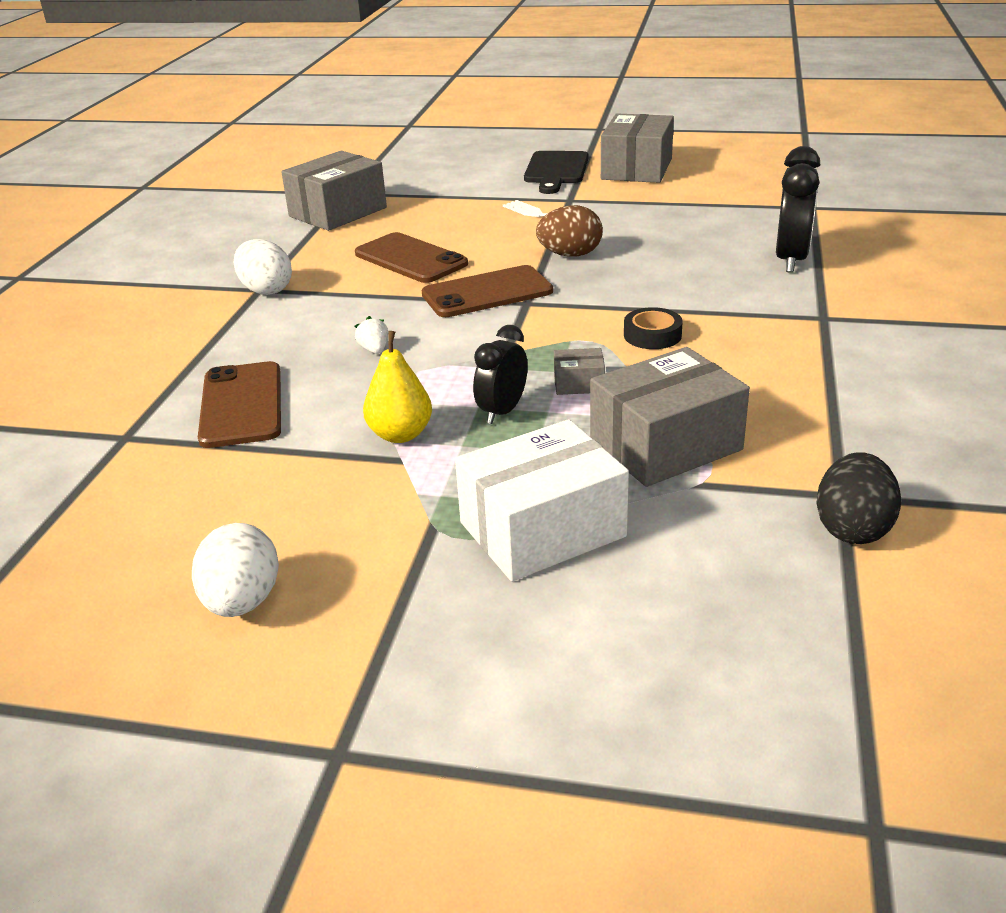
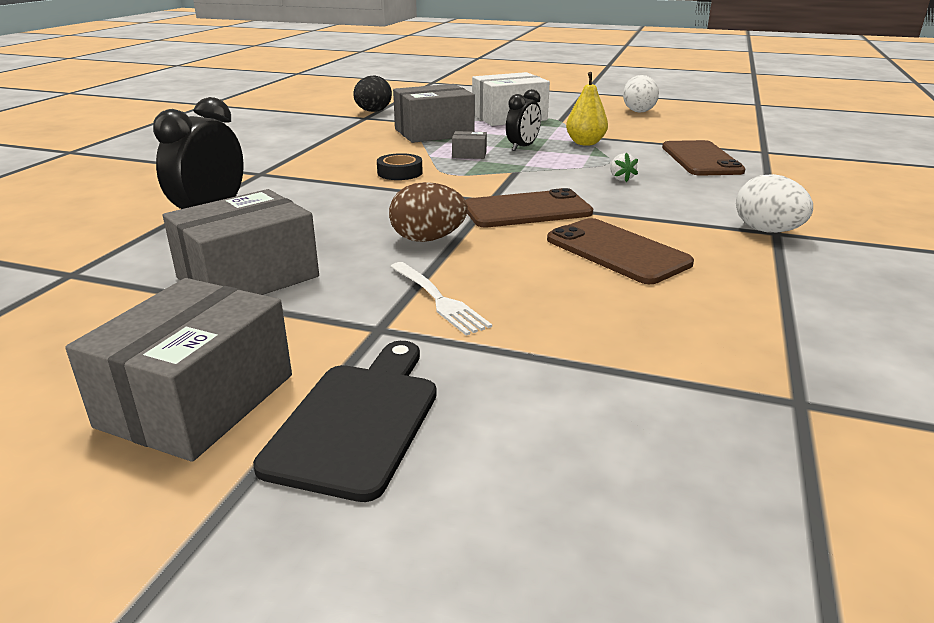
camera: 175 degrees left, 5 degrees down
(338, 212) = (777, 347): grey box -> grey box (248, 277)

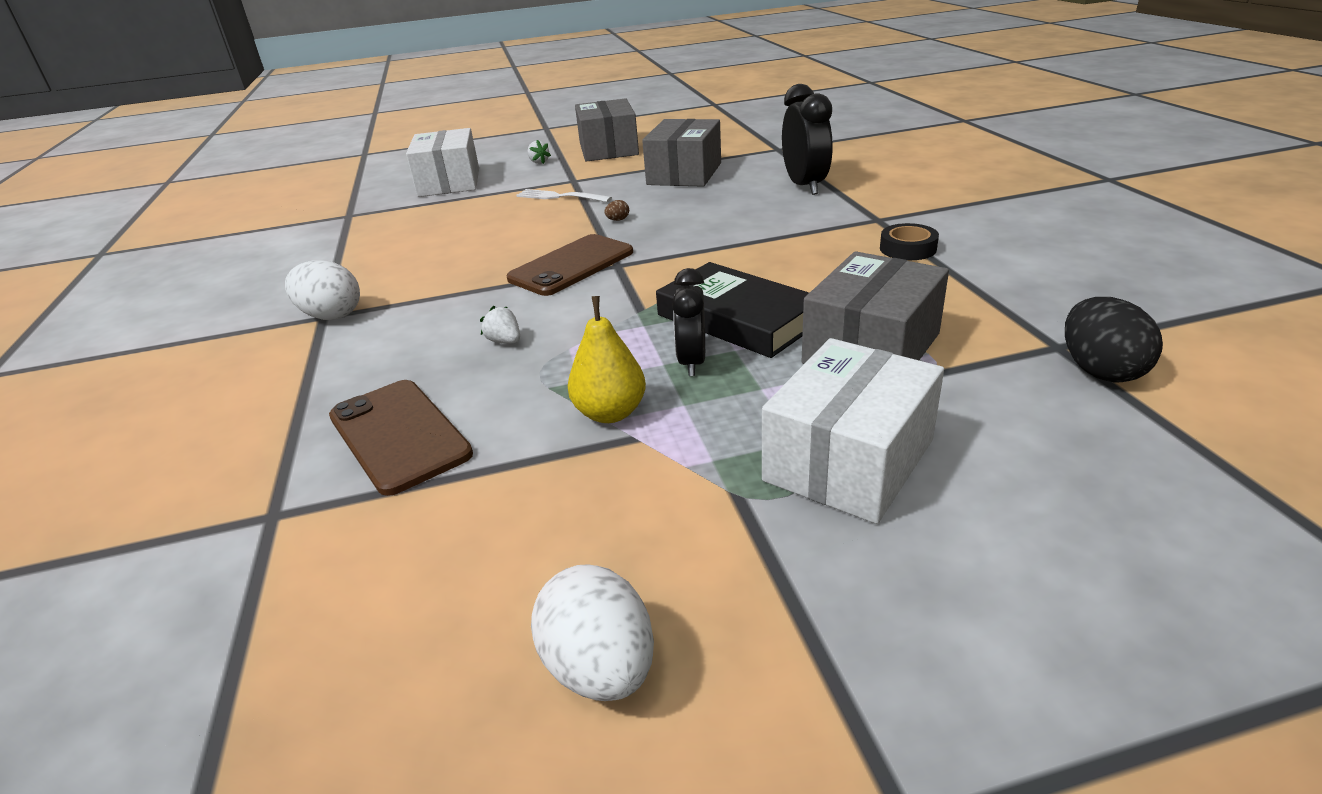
camera: 150 degrees right, 5 degrees up
(357, 421) = (539, 162): black cutting board -> white strawberry
(400, 172) = (758, 264): black tape -> black tape (908, 249)
(428, 239) = (618, 220): brown egg -> brown egg, size x0.42
(469, 154) = (737, 319): grey box -> black book
(577, 432) = (449, 182): none -> white box
(617, 251) = (467, 255): brown phone -> none

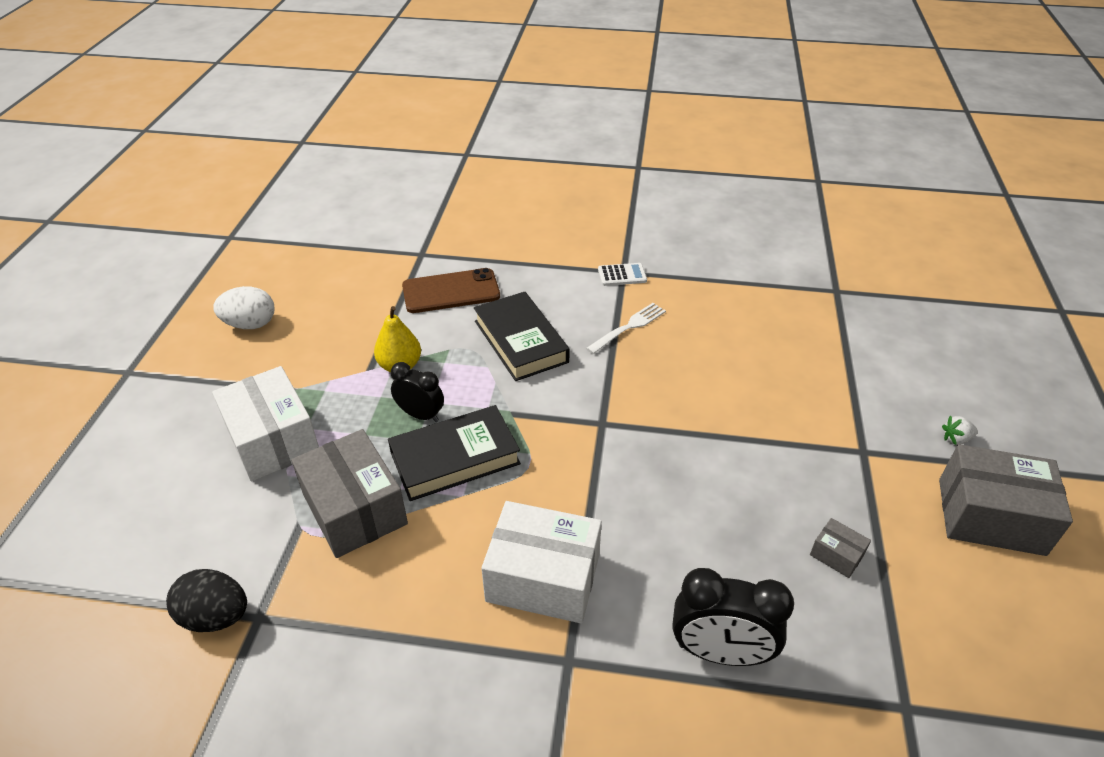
camera: 110 degrees right, 10 degrees up
(331, 315) = (622, 275): white egg -> white calculator
(449, 182) = (908, 359): white box -> white box (543, 577)
(505, 341) = (520, 341): white strawberry -> black book
(560, 197) = (809, 428): white fork -> white fork (628, 327)
(571, 265) = (621, 397): brown phone -> none
(618, 220) = (710, 452): brown egg -> none
(684, 174) = (836, 555): grey box -> grey box, size x0.44
(908, 249) = (481, 638): black tape -> none

